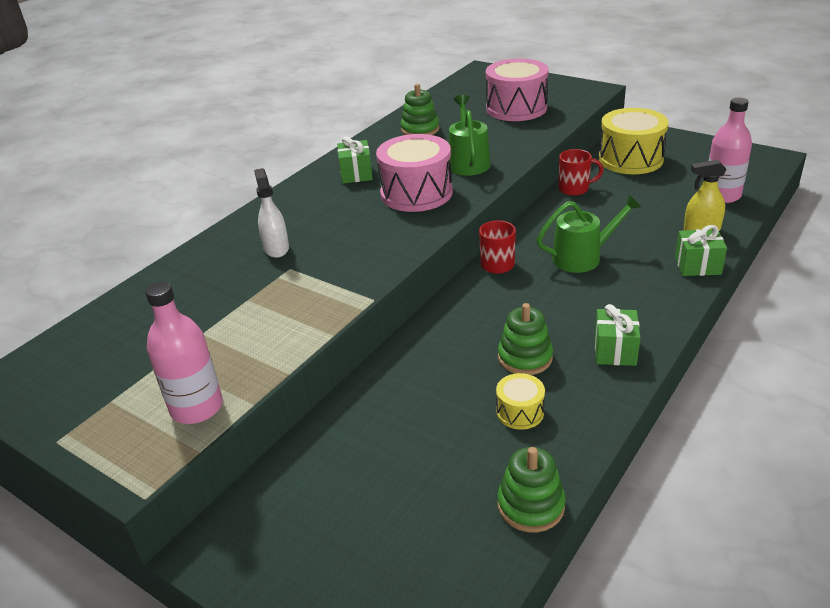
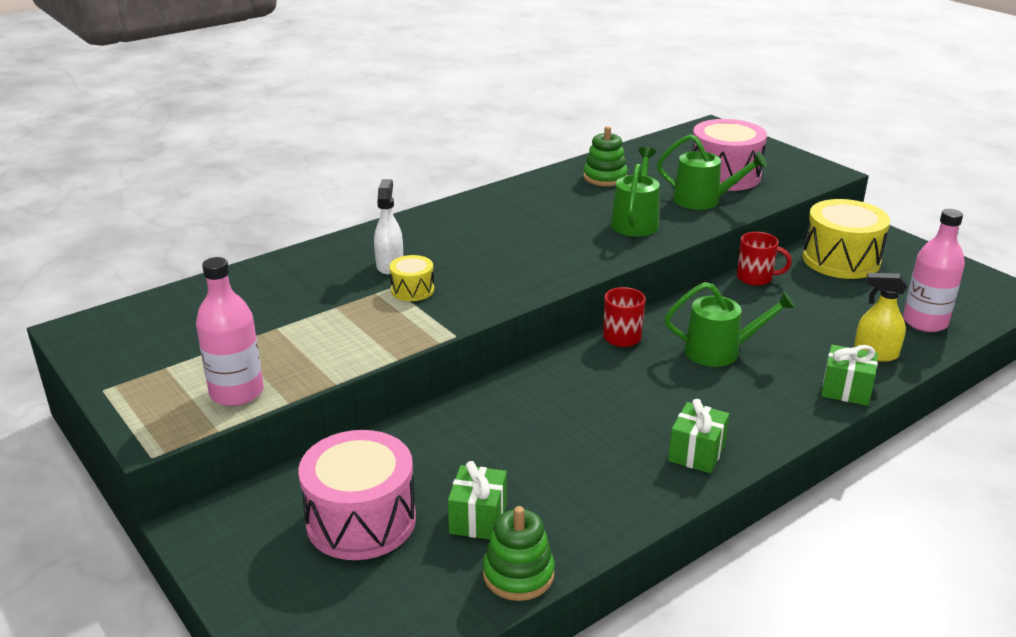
camera: 15 degrees right, 5 degrees down
(356, 174) = (510, 209): green gift -> green gift (478, 519)
(416, 193) = (561, 242): pink drum -> pink drum (361, 520)
(511, 132) = (702, 200): none -> green watering can
(520, 412) = (559, 486): yellow drum -> yellow drum (412, 290)
(525, 357) = (596, 435): green stacking toy -> none

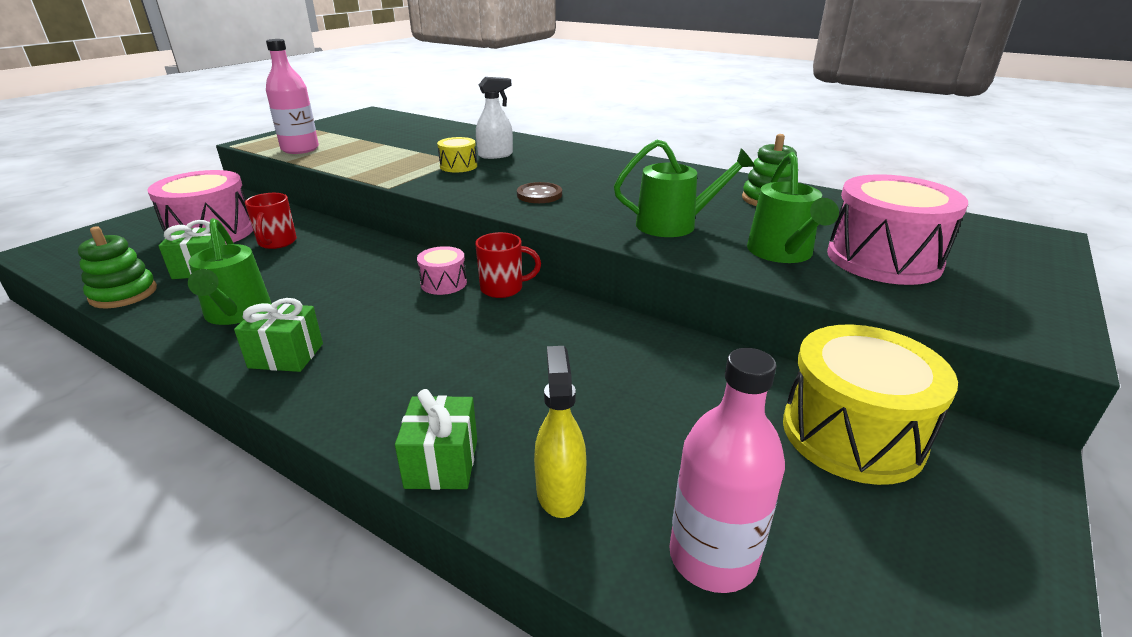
camera: 70 degrees right, 0 degrees up
(533, 261) = (539, 195): none -> brown button
(597, 364) = (443, 283): none -> pink drum
(719, 351) = (501, 348): green watering can -> green watering can (236, 313)
(756, 278) = (709, 357): red mug -> red mug (277, 242)

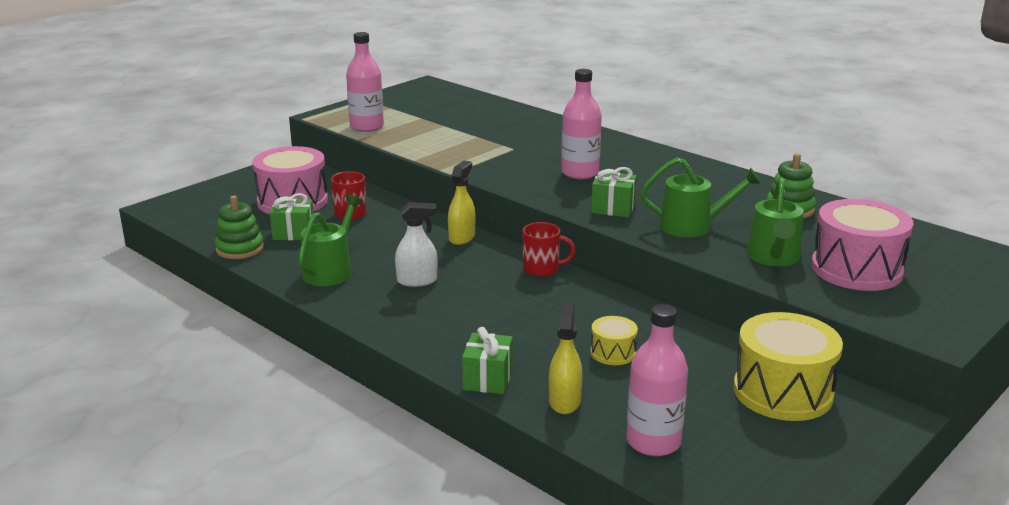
camera: 10 degrees right, 5 degrees down
(236, 313) = (330, 271): green watering can -> green watering can turned 150 degrees counterclockwise
(286, 355) = (374, 305): green gift -> green gift (613, 208)
(407, 259) = (462, 237): none -> yellow spray bottle
(443, 283) = (493, 261): pink drum -> none
(458, 166) = (512, 155): yellow drum -> yellow drum (613, 353)
(495, 155) = (548, 145): white spray bottle -> white spray bottle (417, 281)
(533, 178) = (580, 173): none -> pink bottle
(539, 195) = (582, 190): brown button -> none

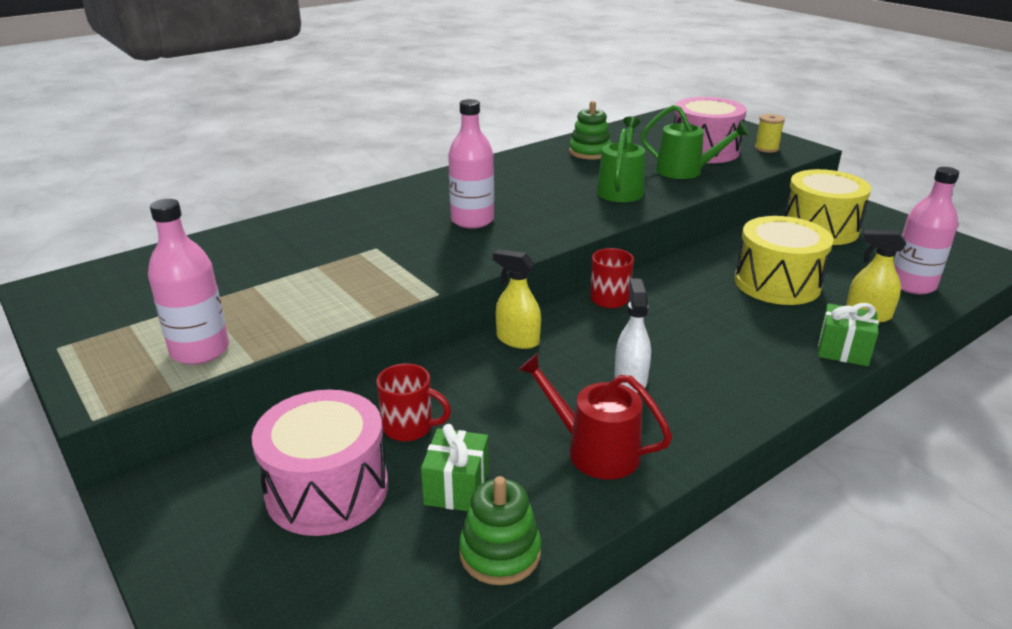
camera: 80 degrees left, 5 degrees up
(330, 271) = (594, 450): green watering can -> red watering can
(613, 208) = (572, 216): green gift -> none
(613, 353) = (777, 283): yellow drum -> yellow drum, size x2.02
(906, 309) = (766, 148): none -> yellow spool

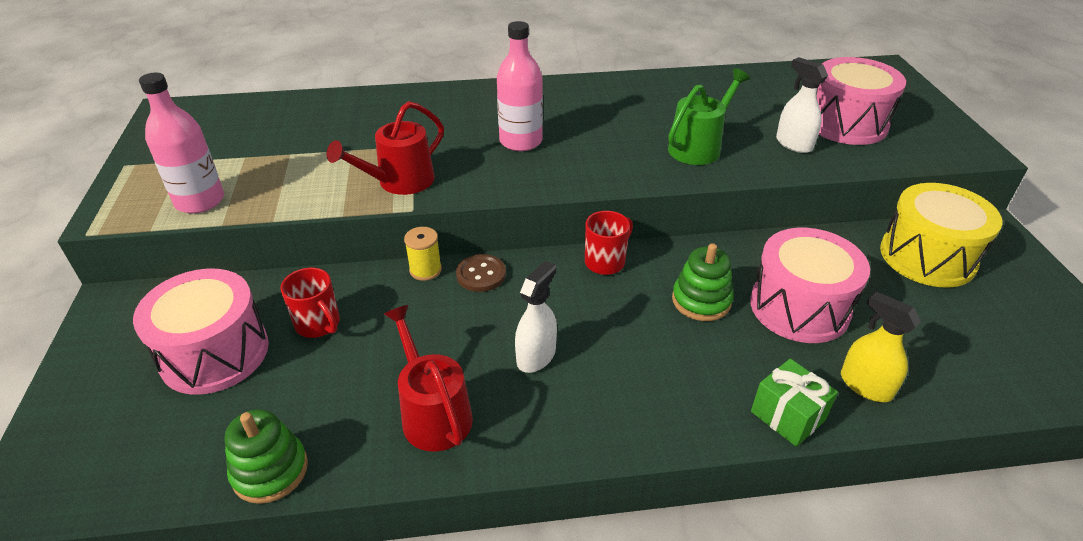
camera: 30 degrees right, 10 degrees up
(398, 277) = (400, 182): none -> red watering can
(456, 487) = (298, 396): green gift -> none
(517, 340) = (481, 274): yellow spray bottle -> brown button
(589, 152) = (715, 93): green stacking toy -> green stacking toy (701, 300)
(685, 171) = (793, 144): green watering can -> white spray bottle
(766, 148) = (926, 140): yellow spool -> yellow spool (425, 270)
(777, 283) = (799, 307): yellow drum -> pink drum
(912, 285) = (968, 369): pink bottle -> none

